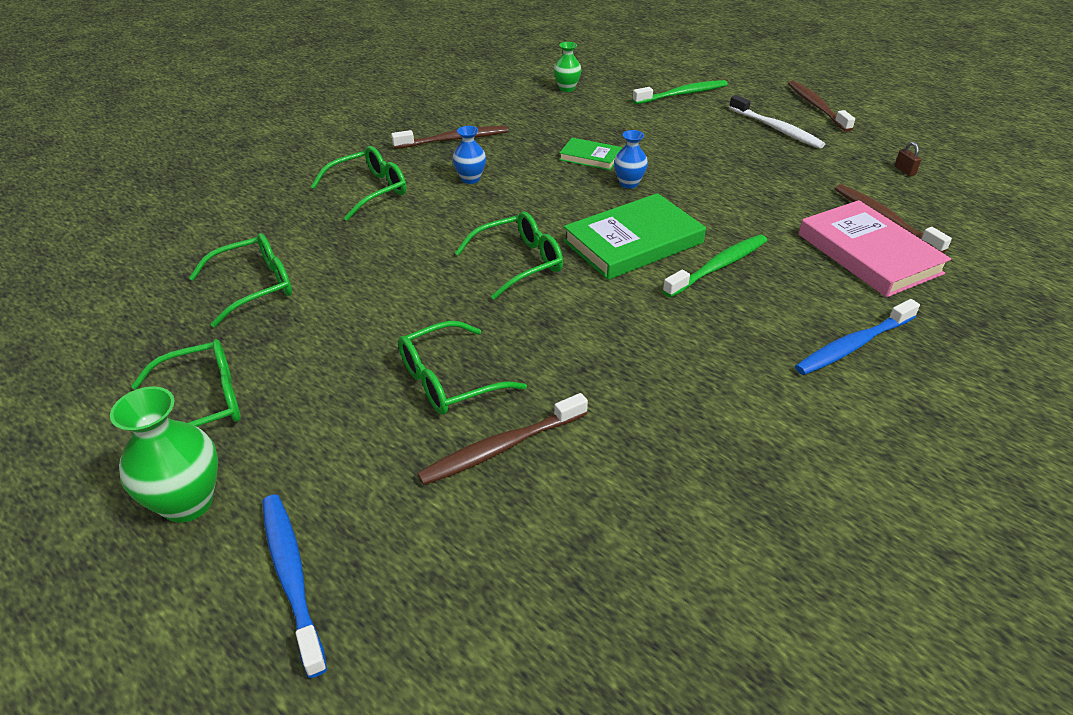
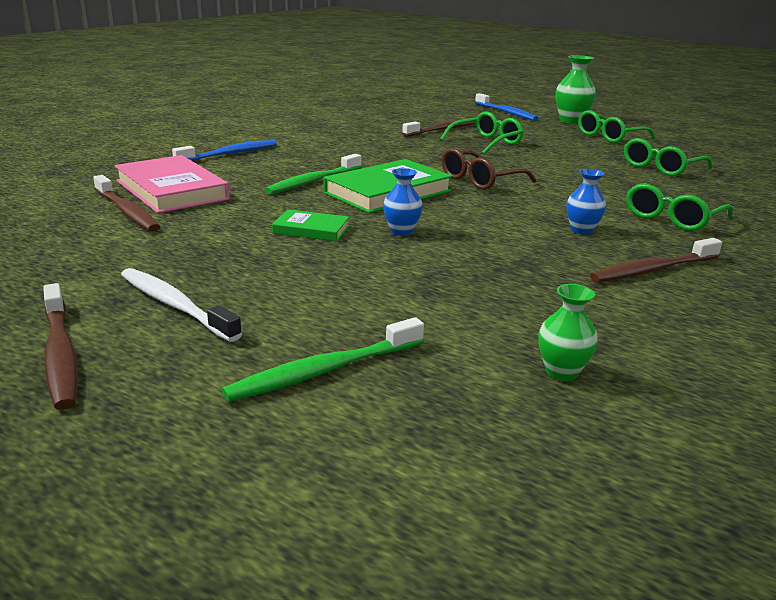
camera: 170 degrees right, 15 degrees down
(519, 263) = (480, 180): green glasses -> brown glasses
(590, 157) = (457, 256): green book -> green book (311, 229)
(904, 171) = (37, 255): brown padlock -> none

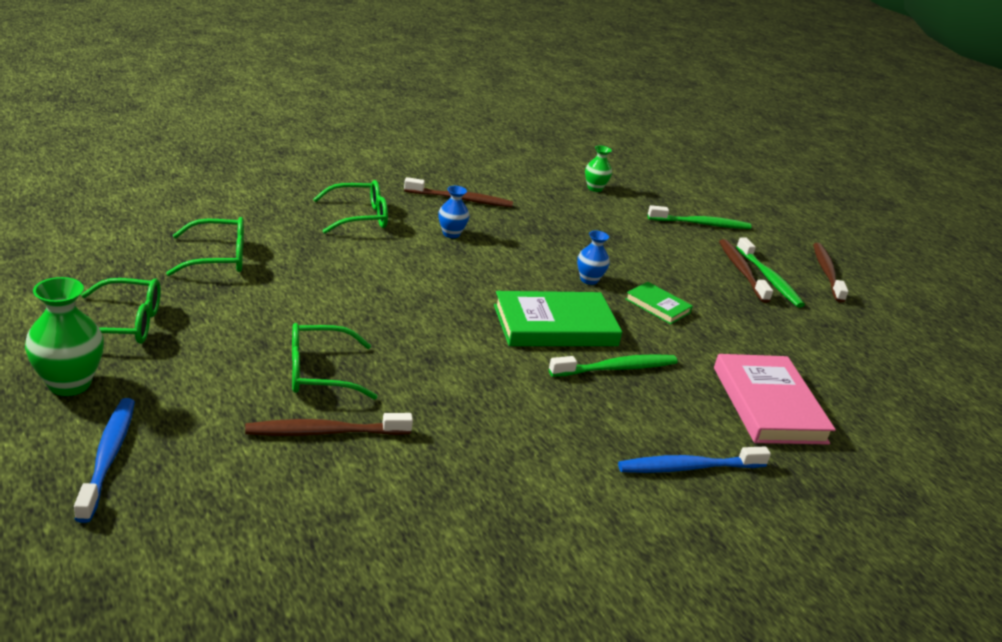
camera: 155 degrees left, 5 degrees up
(127, 211) = (810, 383): brown toothbrush -> brown toothbrush (741, 271)
(175, 305) = (769, 279): white toothbrush -> green toothbrush
(480, 180) = (442, 309): brown glasses -> none

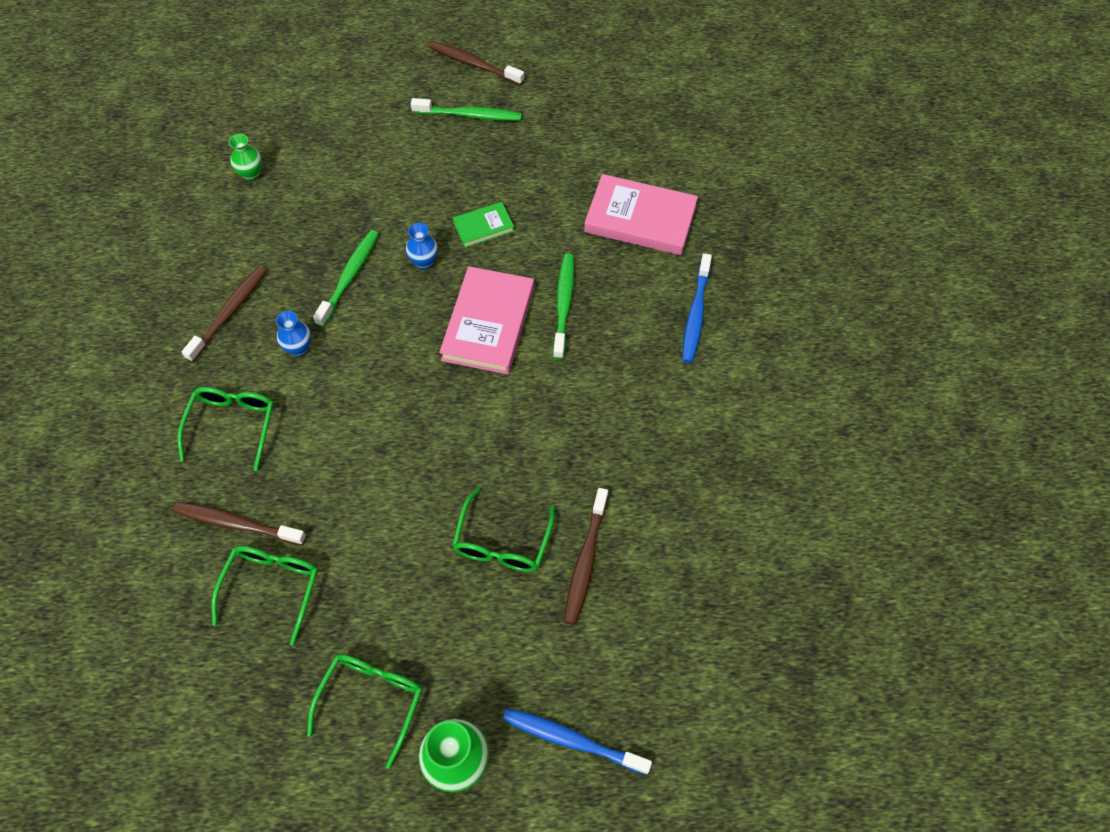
camera: 60 degrees left, 30 degrees up
(555, 325) = (488, 323): green book -> pink book
(701, 224) = (357, 116): green toothbrush -> green toothbrush (349, 277)
(741, 271) = (449, 129): brown toothbrush -> brown toothbrush (237, 524)

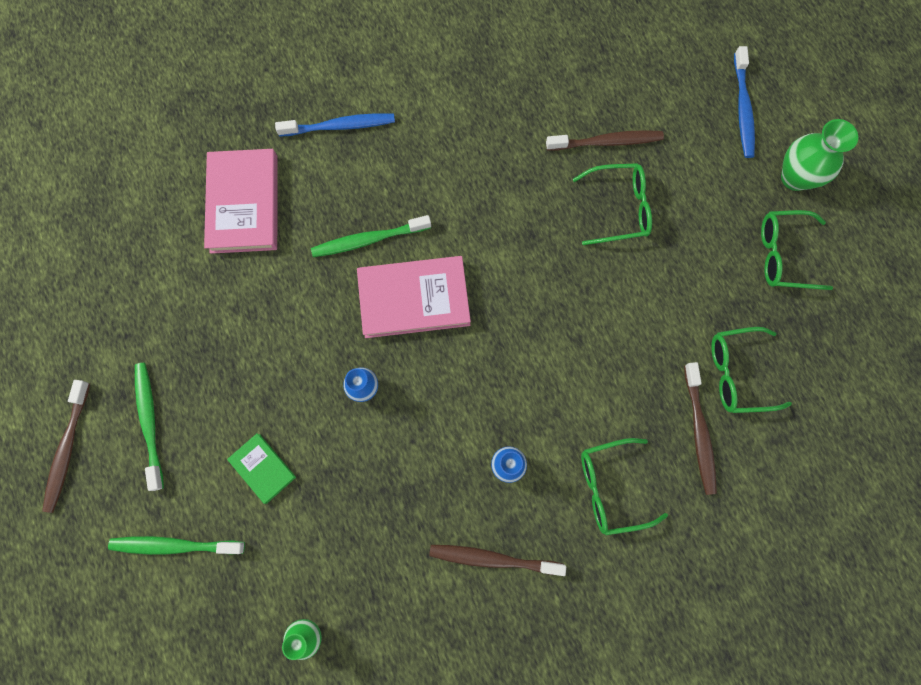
camera: 110 degrees left, 15 degrees up
(349, 277) = (407, 455): green toothbrush -> green toothbrush (175, 545)
(483, 227) = (301, 347): green book -> green book (262, 468)

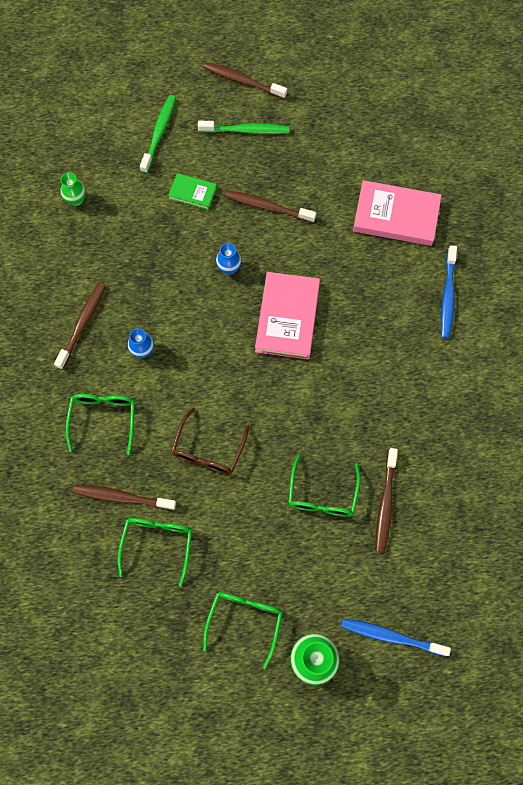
camera: 105 degrees right, 5 degrees down
(262, 468) = (192, 193): green book -> green book turned 45 degrees clockwise
(264, 362) = (267, 207): none -> brown toothbrush
(368, 240) = (344, 296): green toothbrush -> none
(608, 347) = (208, 450): none -> brown glasses

